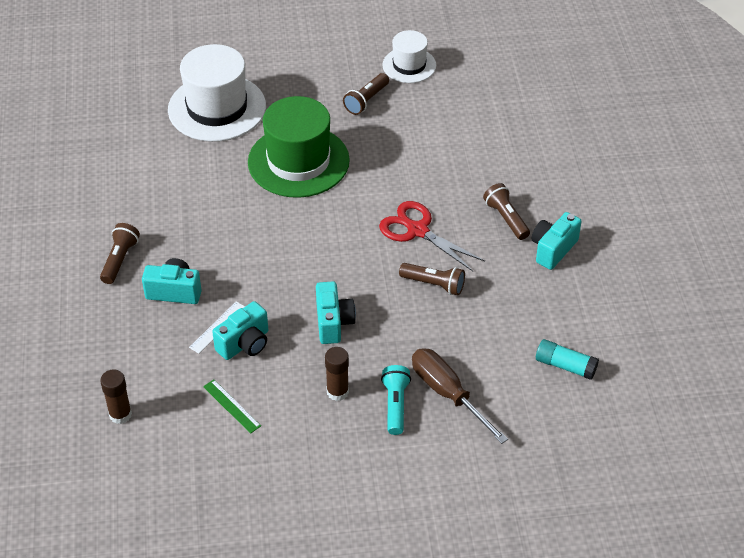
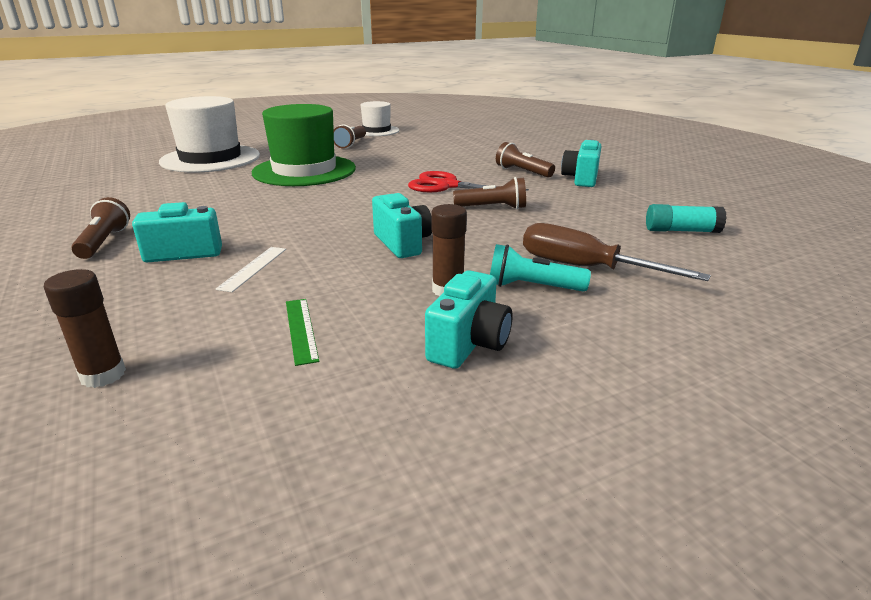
camera: 20 degrees left, 20 degrees down
(231, 406) = (301, 329): green ruler -> green ruler turned 45 degrees clockwise
(245, 344) = (296, 274): turquoise camera -> turquoise camera (469, 344)
(395, 405) = (532, 287): turquoise flashlight -> turquoise flashlight turned 60 degrees counterclockwise

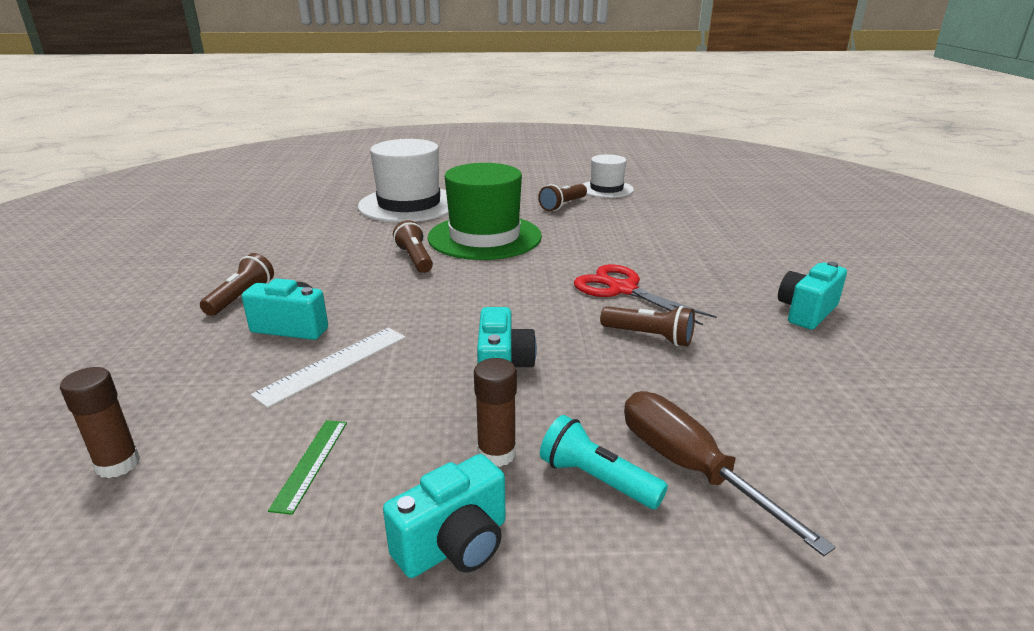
camera: 25 degrees right, 0 degrees up
(253, 268) = (333, 365): white ruler -> white ruler, size x1.52
(522, 172) = (734, 285): brown flashlight -> brown flashlight (415, 259)
(681, 231) = (885, 440): turquoise glue stick -> none

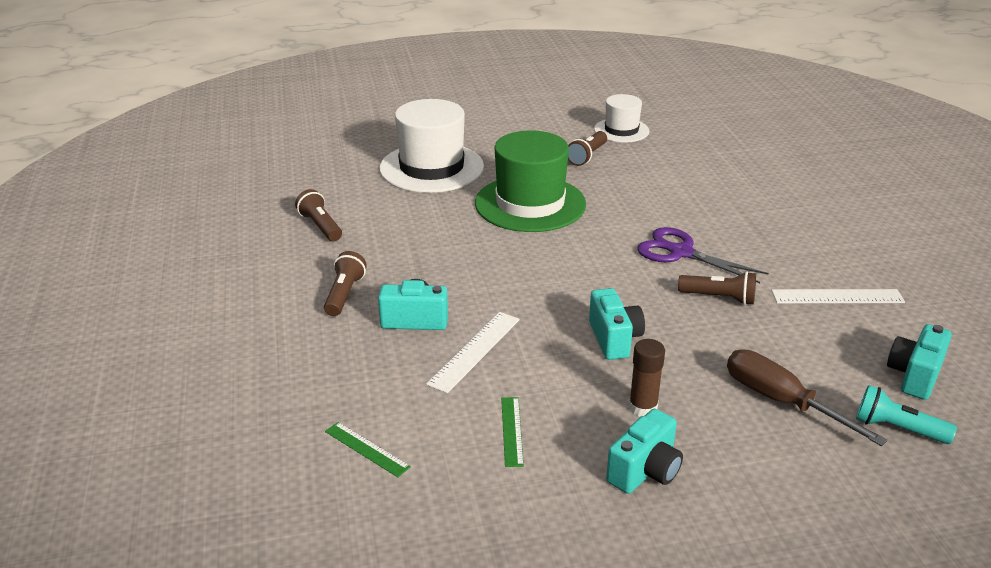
camera: 10 degrees left, 5 degrees up
(118, 464) = (366, 449): brown glue stick -> green ruler
(415, 259) = (478, 236): brown flashlight -> brown flashlight (320, 226)
(597, 479) = (721, 417): turquoise flashlight -> turquoise flashlight (897, 429)
(622, 289) = (680, 252): red scissors -> purple scissors
(797, 348) = (837, 296): none -> white ruler
(806, 312) = (838, 261): turquoise camera -> turquoise camera (914, 376)

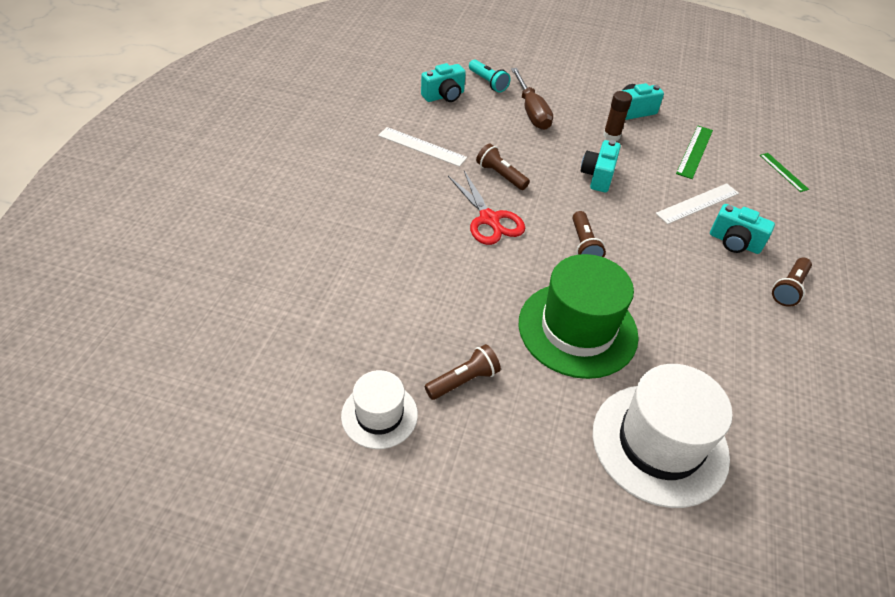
camera: 155 degrees left, 15 degrees up
(320, 226) = (809, 388): brown flashlight -> brown flashlight (584, 245)
(512, 431) = (694, 151): green ruler -> green ruler, size x1.52
(680, 252) = (489, 220): purple scissors -> red scissors

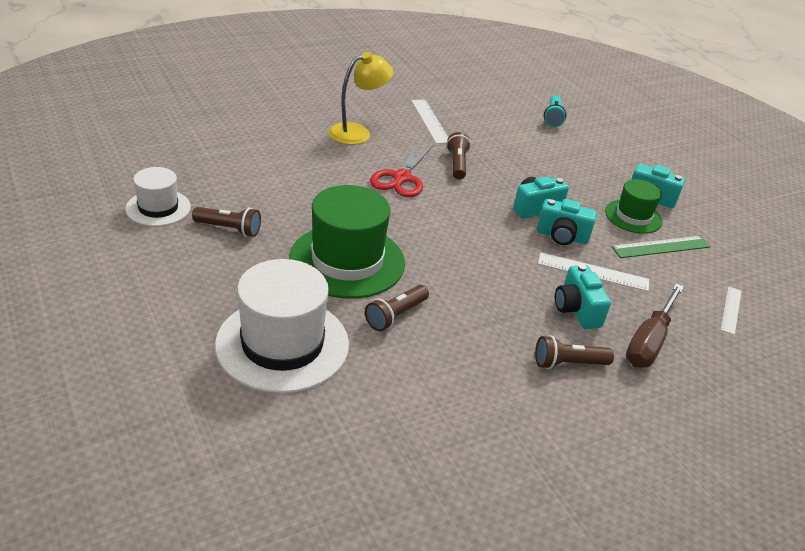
camera: 45 degrees right, 10 degrees down
(393, 199) = (357, 132): none -> yellow lamp
(444, 96) = (501, 107): turquoise camera -> turquoise camera (562, 236)
(531, 112) = (556, 149): brown screwdriver -> brown screwdriver (649, 342)
(584, 245) = (443, 230): brown flashlight -> brown flashlight (396, 315)
(611, 136) = (598, 196): brown glue stick -> none
(649, 138) = (633, 216): none -> green hat
(783, 172) = (731, 310): green ruler -> white ruler

